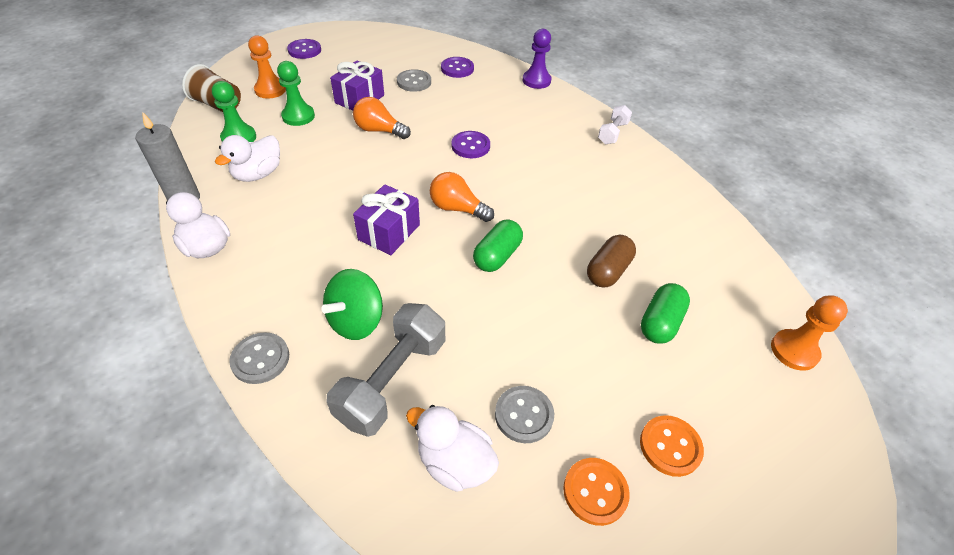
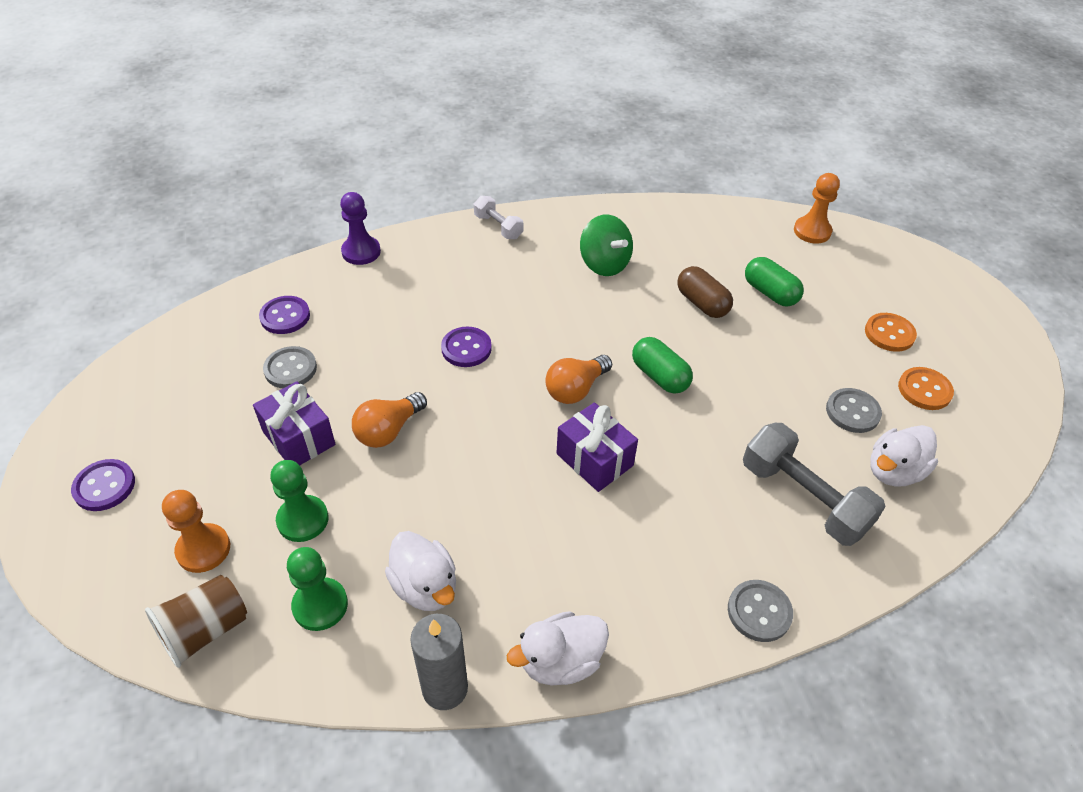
camera: 70 degrees left, 0 degrees up
(356, 321) = (723, 515): green spinning top -> green spinning top (604, 264)

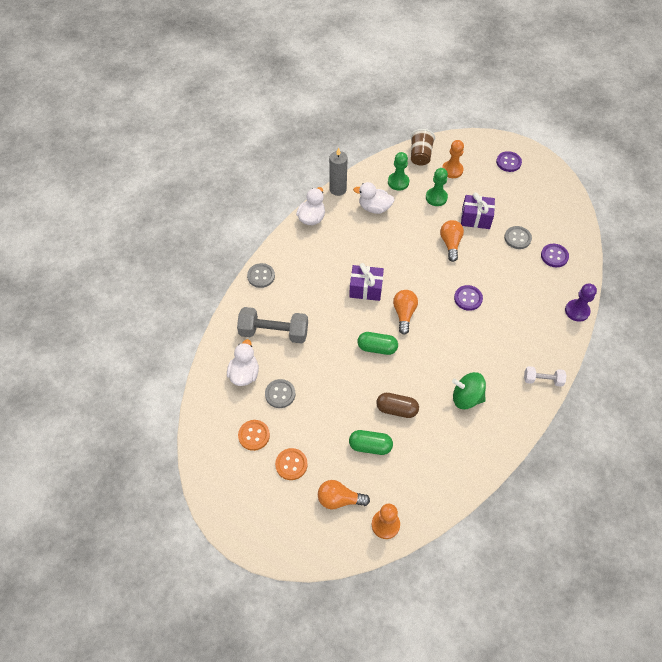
camera: 140 degrees right, 10 degrees up
(849, 274) = (339, 499): none -> orange light bulb

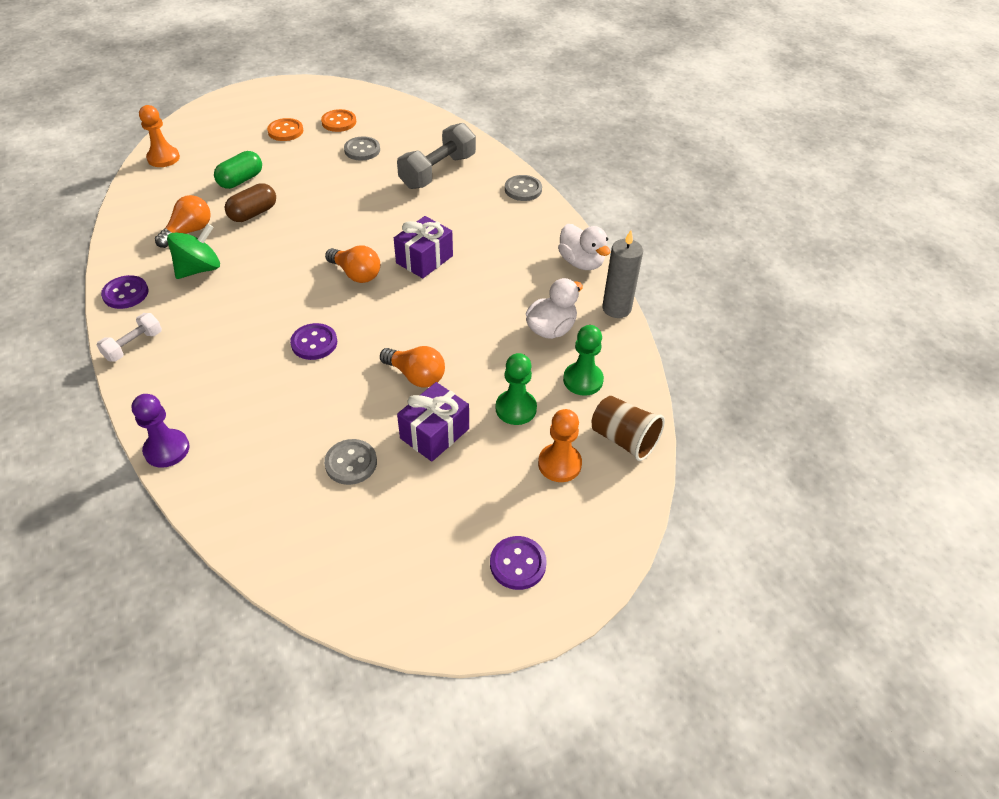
camera: 120 degrees right, 10 degrees down
(244, 374) = (409, 138): white duck -> none
(339, 499) = (220, 143): orange light bulb -> orange light bulb (189, 231)
(377, 348) = (337, 232): green capsule -> none
(554, 256) = (274, 489): purple button -> purple button (125, 293)

